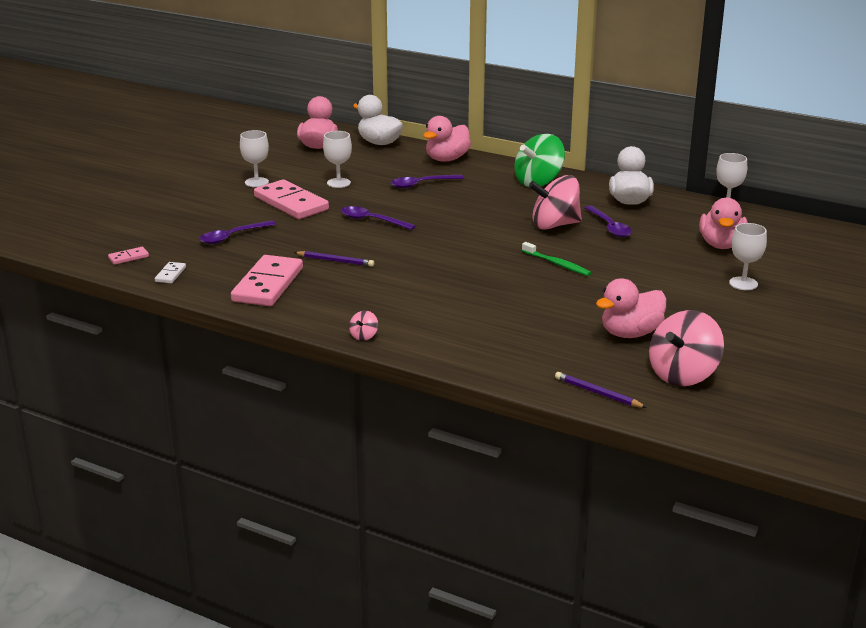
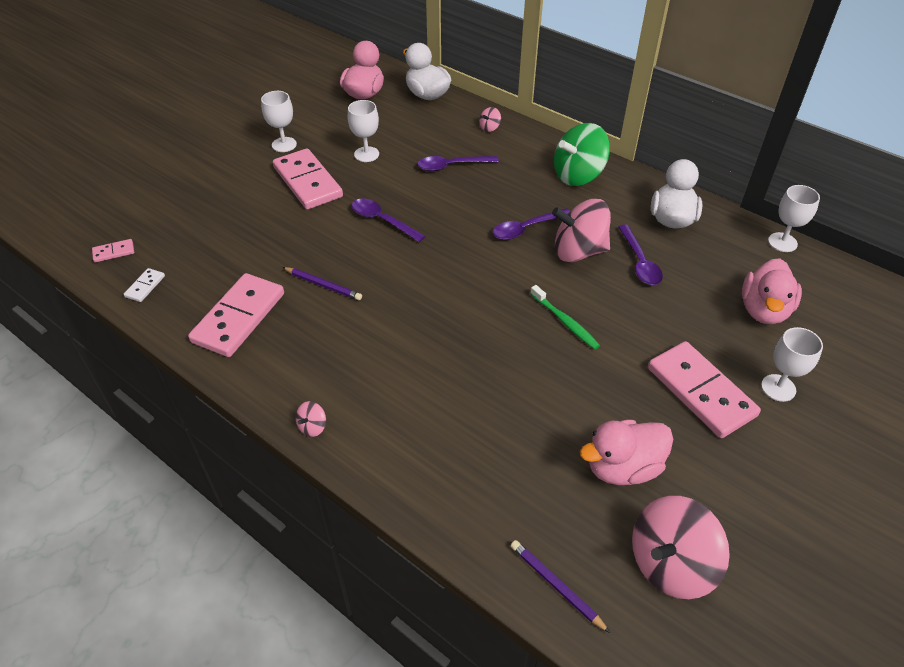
camera: 10 degrees right, 20 degrees up
(232, 237) = (230, 231): purple spoon -> purple spoon (526, 229)
(447, 159) = (489, 127): pink duck -> pink spinning top
(681, 291) = (700, 392): none -> pink domino

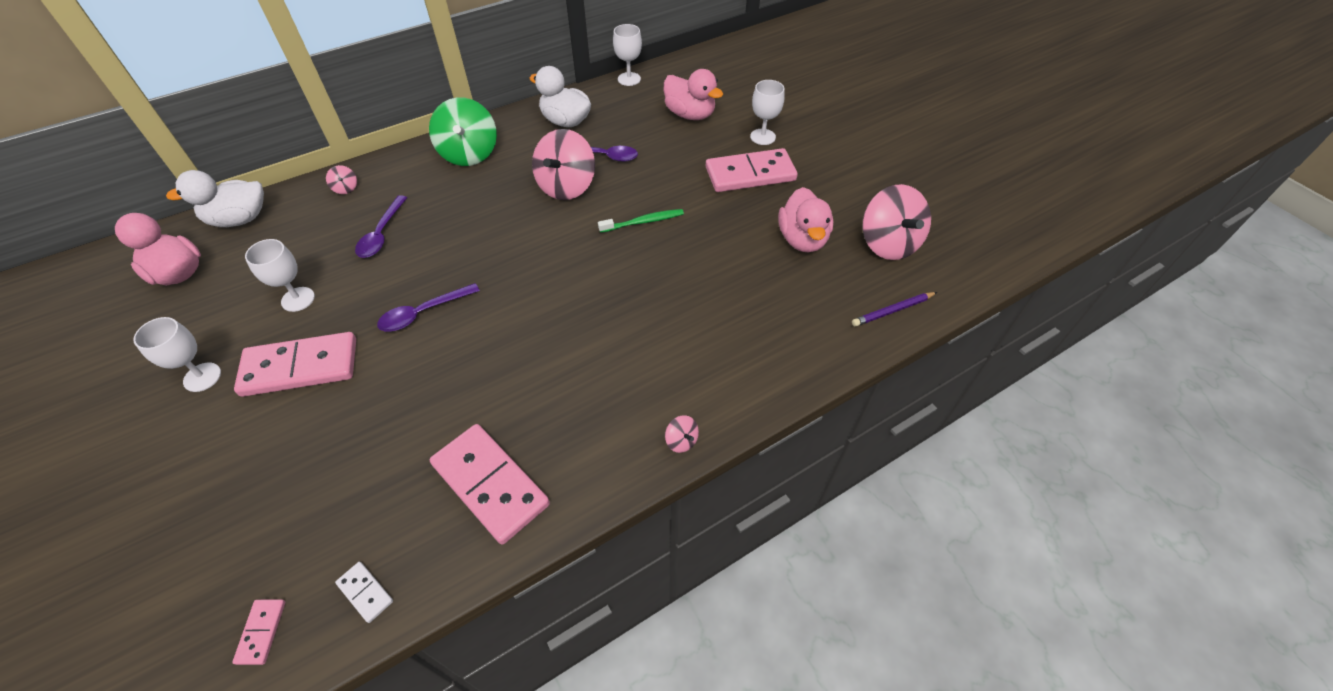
camera: 70 degrees left, 5 degrees up
(323, 285) = (489, 389): purple pencil -> none
(526, 229) = (515, 209): purple spoon -> none

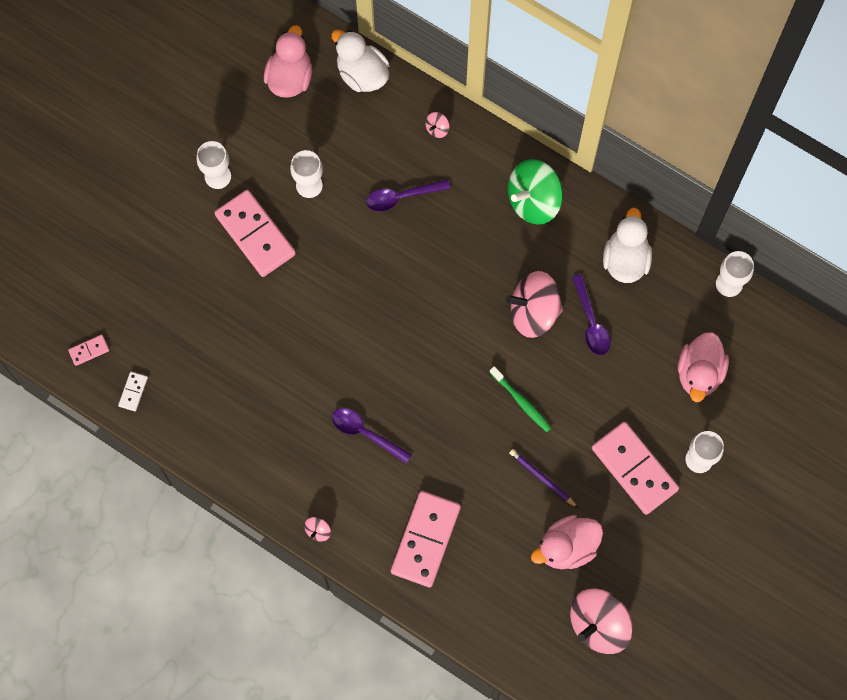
camera: 65 degrees right, 20 degrees up
(423, 313) = (340, 285): purple spoon -> purple spoon (365, 433)
(490, 484) = (229, 421): pink domino -> pink domino (425, 539)
(892, 310) = (516, 648): purple pencil -> purple pencil (542, 478)

